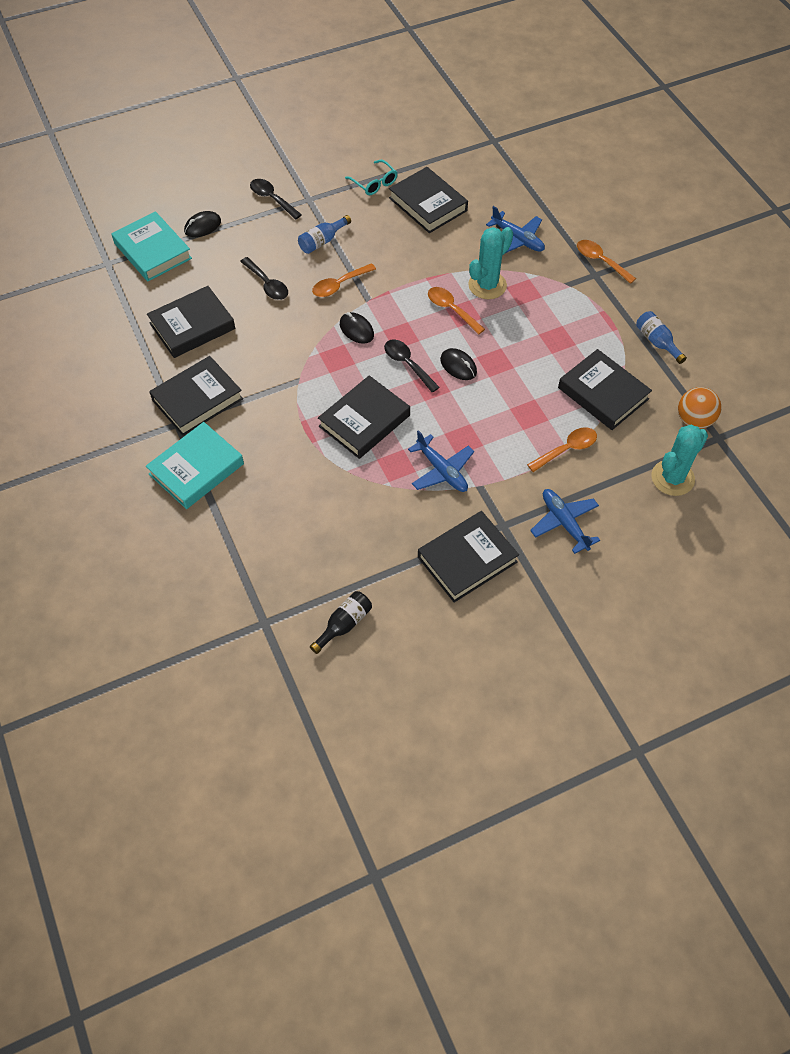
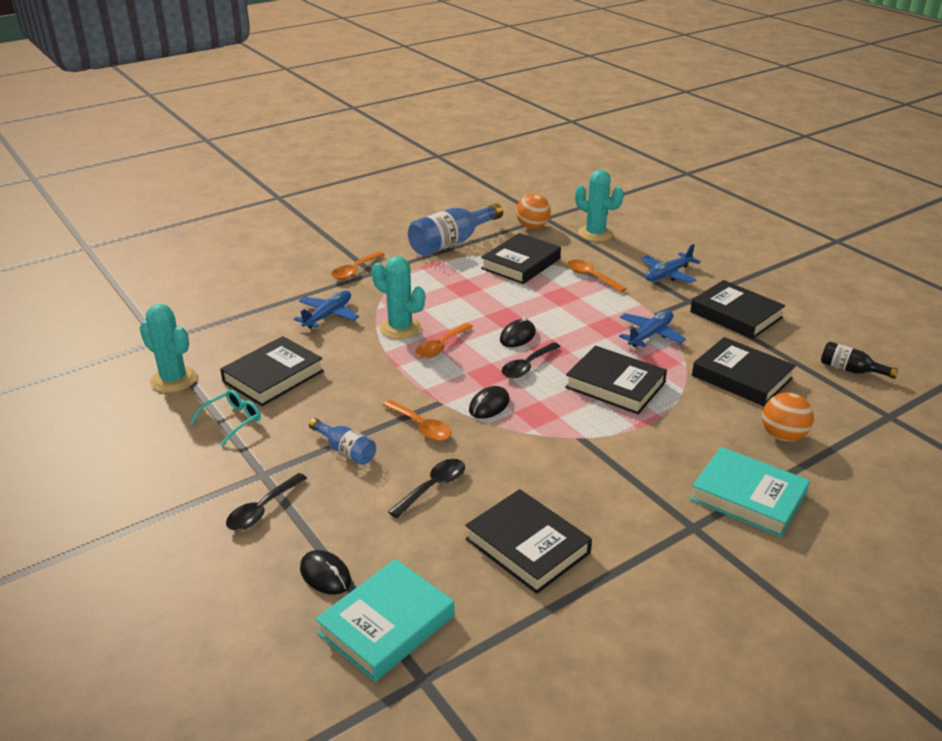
camera: 100 degrees left, 25 degrees down
(197, 399) = (647, 516): black book -> black book (741, 377)
(261, 522) = (782, 436): none -> orange ball
(435, 151) = (173, 380): none -> turquoise cactus
(657, 342) = (451, 243): blue bottle -> blue bottle, size x1.87

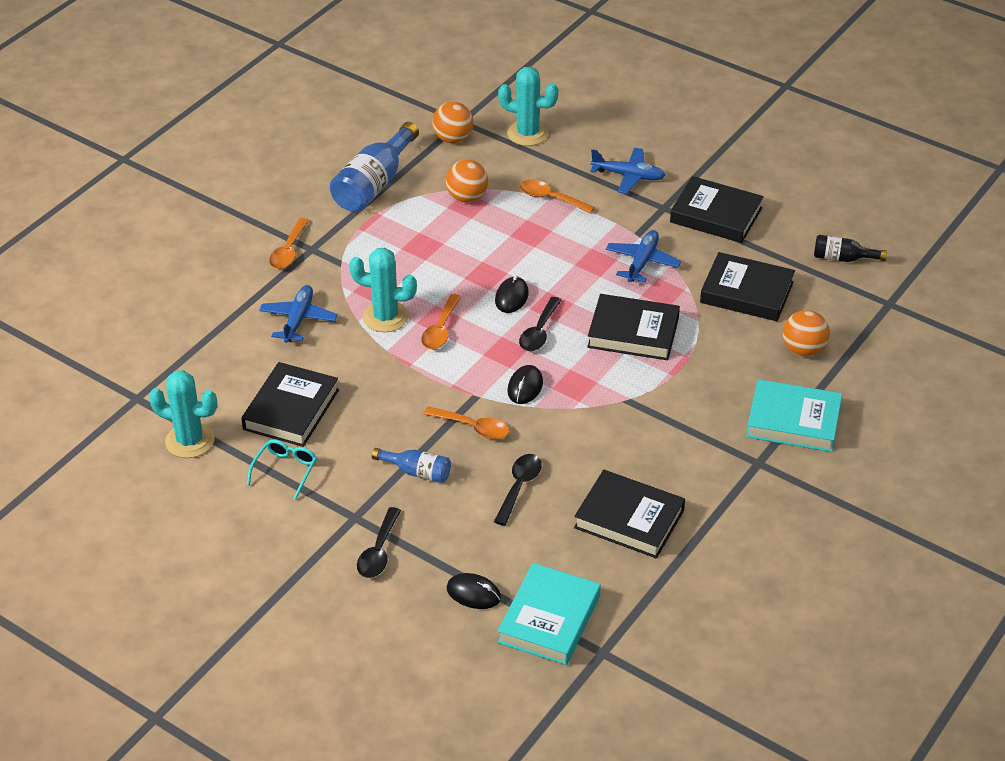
camera: 20 degrees left, 10 degrees up
(521, 264) = (467, 197): black book -> orange ball
(668, 274) = (628, 176): blue plane -> blue plane turned 105 degrees counterclockwise

